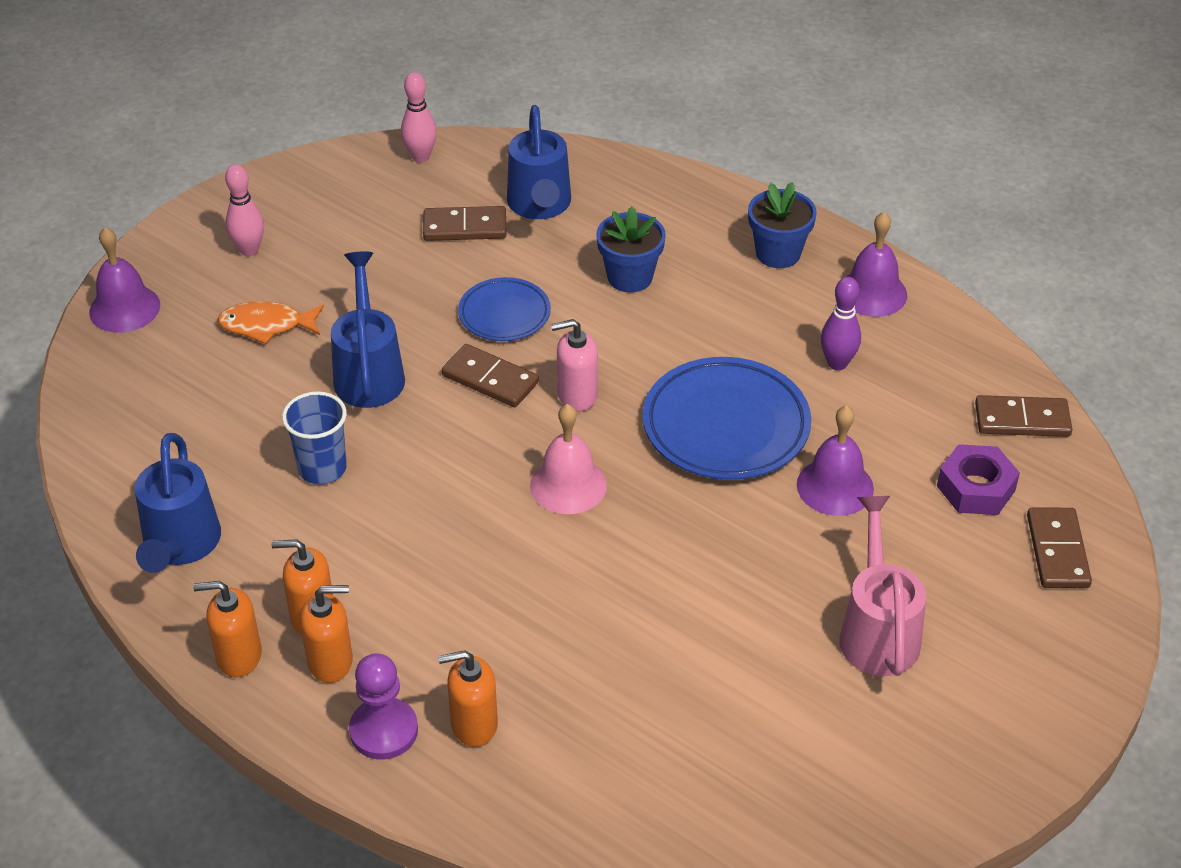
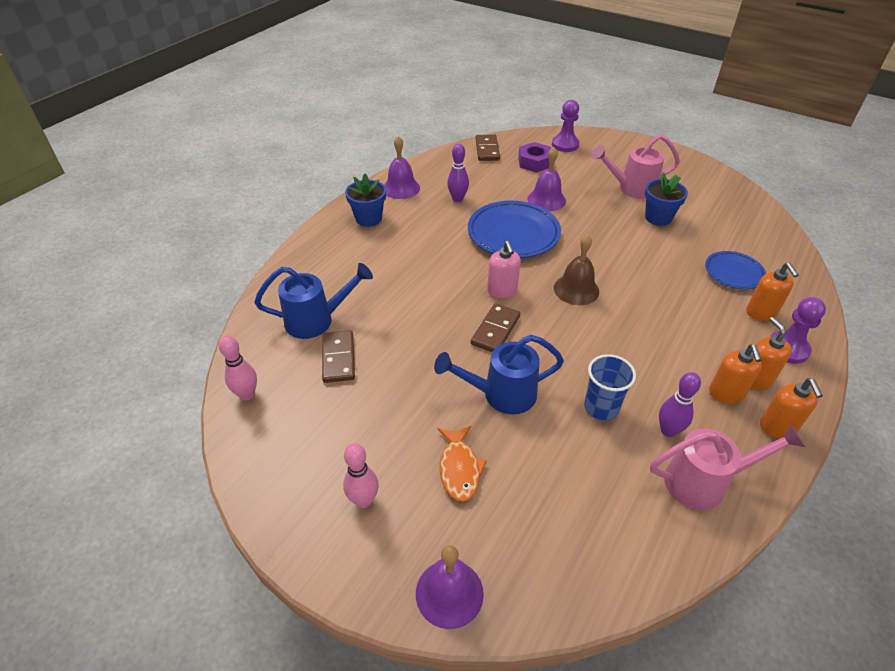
camera: 95 degrees left, 0 degrees up
(180, 545) = (704, 482): blue watering can -> pink watering can
(266, 530) = (668, 431): none -> purple bowling pin
(504, 314) = (432, 329): blue plate -> blue plate (733, 273)
(568, 485) = (576, 289): pink bell -> brown bell
(630, 277) = (391, 274): blue flower pot -> blue flower pot (658, 218)
(1057, 551) = (565, 144): brown domino -> purple pawn

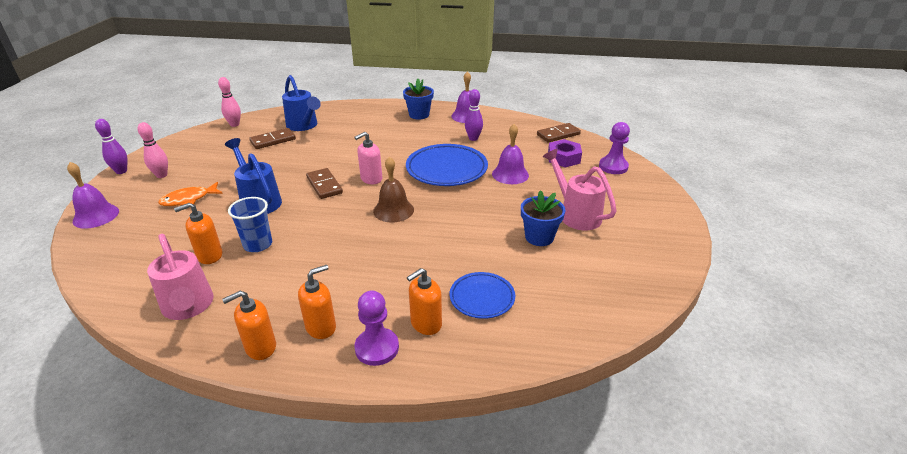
camera: 65 degrees right, 10 degrees down
(495, 330) = (324, 185): brown domino -> brown domino turned 60 degrees clockwise
(668, 431) = (241, 281): purple bowling pin -> purple bowling pin (121, 171)
(726, 393) = (295, 310): orange soap dispenser -> orange soap dispenser (209, 255)

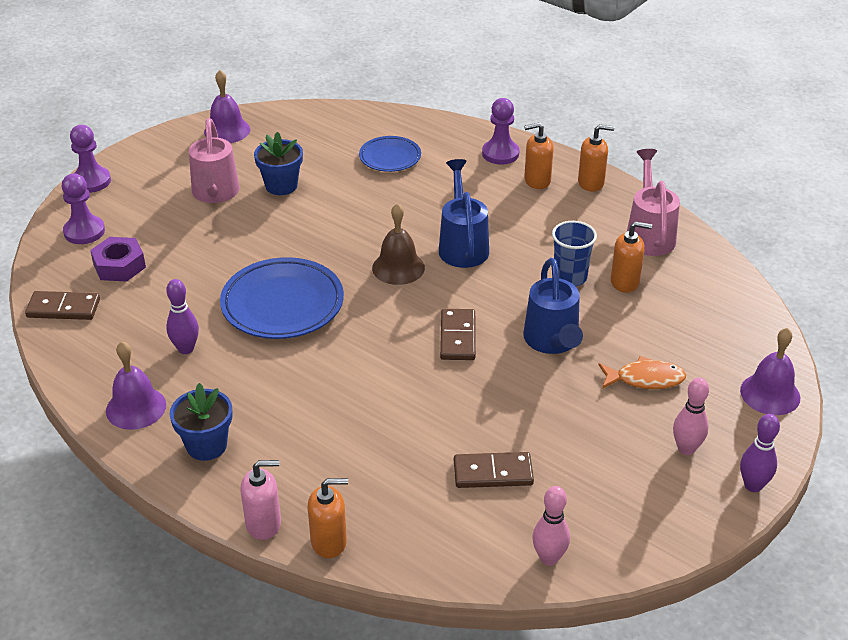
camera: 150 degrees left, 5 degrees up
(303, 126) = (423, 497): blue watering can -> blue watering can (462, 246)
(371, 179) = (391, 325): pink soap dispenser -> pink soap dispenser (264, 524)
(426, 324) = (451, 156): orange soap dispenser -> orange soap dispenser (329, 542)
(510, 174) = (215, 267): purple bell -> purple bell (227, 130)
(665, 194) = (91, 181): none -> purple pawn

